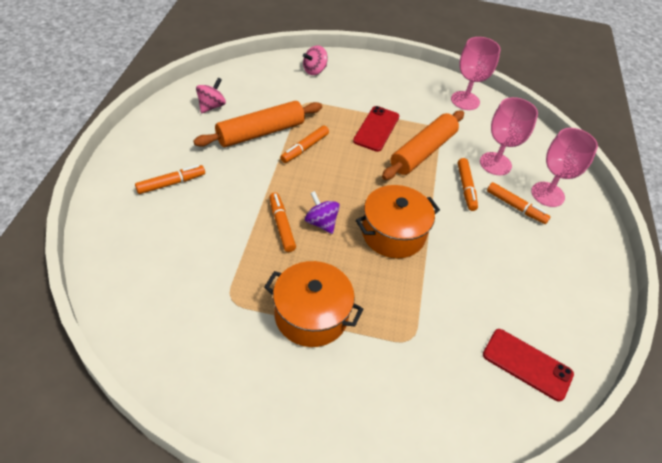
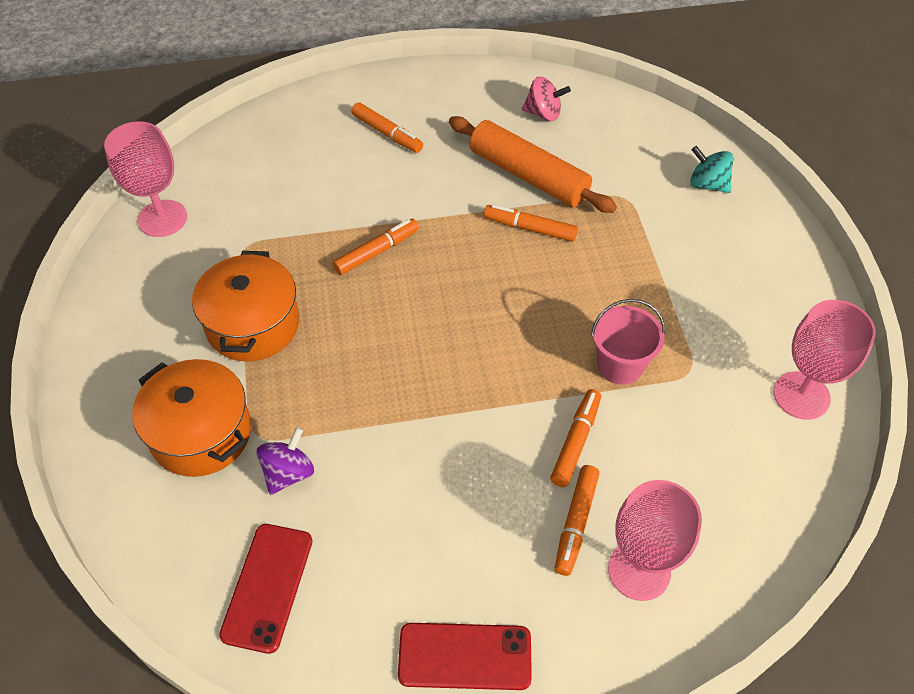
camera: 75 degrees right, 5 degrees up
(314, 70) = (707, 184): pink spinning top -> turquoise spinning top
(321, 222) = (403, 288): purple spinning top -> purple spinning top (288, 473)
(376, 129) = (630, 294): red phone -> red phone (465, 656)
(393, 233) = (426, 371): orange pot -> orange pot (201, 433)
(422, 152) = (620, 365): orange rolling pin -> pink bucket
(466, 188) = (575, 442): orange marker -> orange marker turned 135 degrees clockwise
(495, 164) = (663, 474): pink goblet -> pink goblet (162, 218)

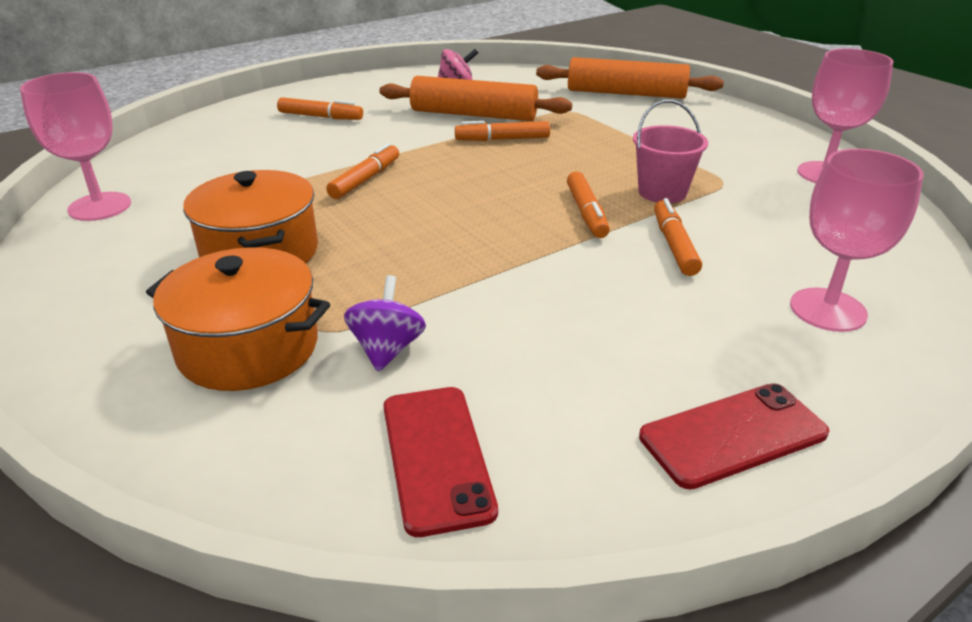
camera: 25 degrees left, 20 degrees down
(576, 523) = (733, 296): orange marker -> orange marker (586, 213)
(707, 184) = (626, 93): turquoise spinning top -> orange rolling pin

